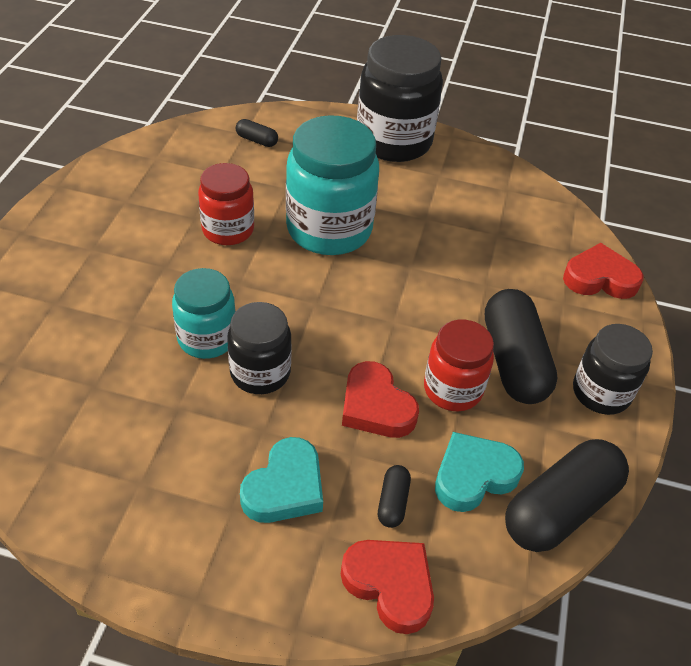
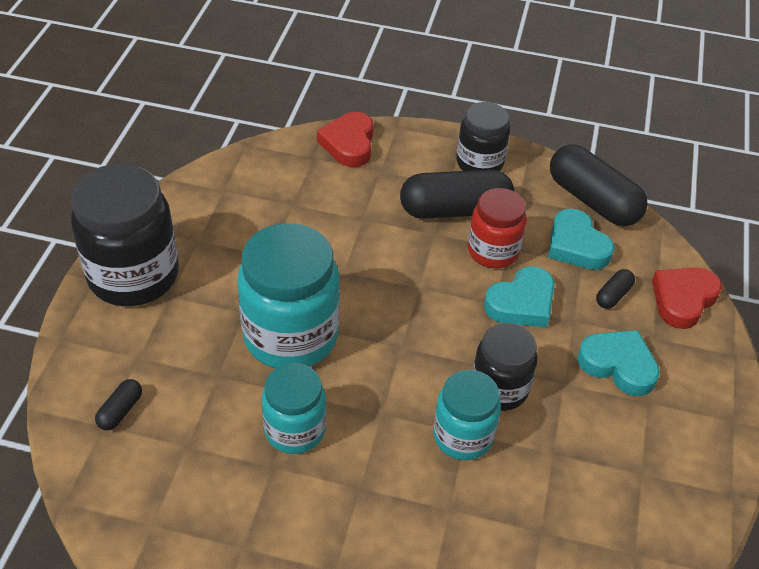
camera: 90 degrees left, 0 degrees up
(228, 230) = (295, 430): red jar -> turquoise jar
(376, 406) = (521, 303): red heart -> turquoise heart
(392, 502) = (613, 295): black capsule -> black capsule turned 60 degrees counterclockwise

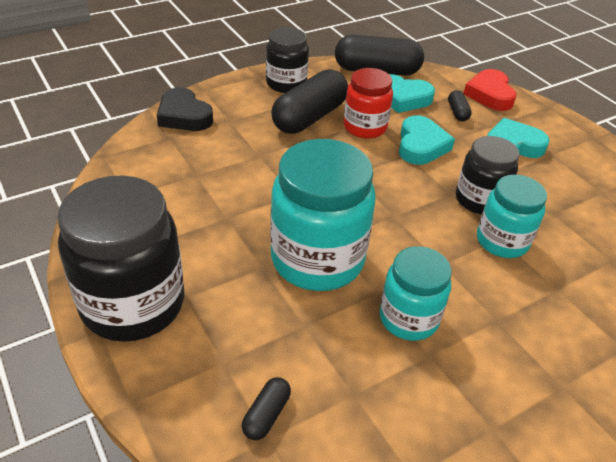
camera: 45 degrees left, 5 degrees down
(120, 411) = (266, 415): black capsule -> black capsule turned 45 degrees clockwise
(349, 144) = (184, 116): red heart -> black heart

